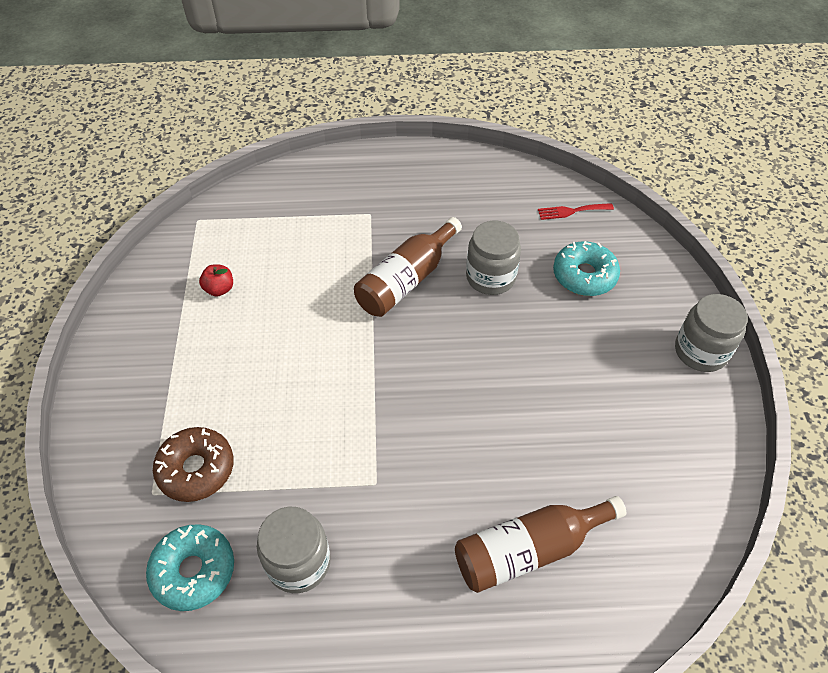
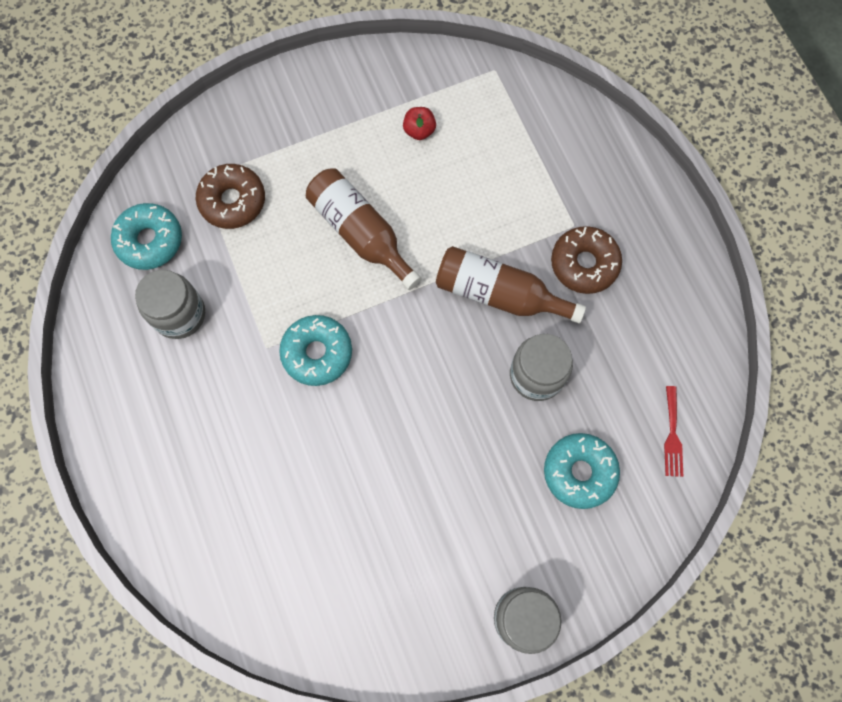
camera: 70 degrees right, 20 degrees up
(401, 438) = (317, 353): none -> turquoise donut
(407, 218) = (584, 264): none -> brown donut
(529, 550) = (246, 495): brown bottle -> brown bottle (360, 233)
(571, 211) = (672, 435): red fork -> red fork turned 150 degrees counterclockwise

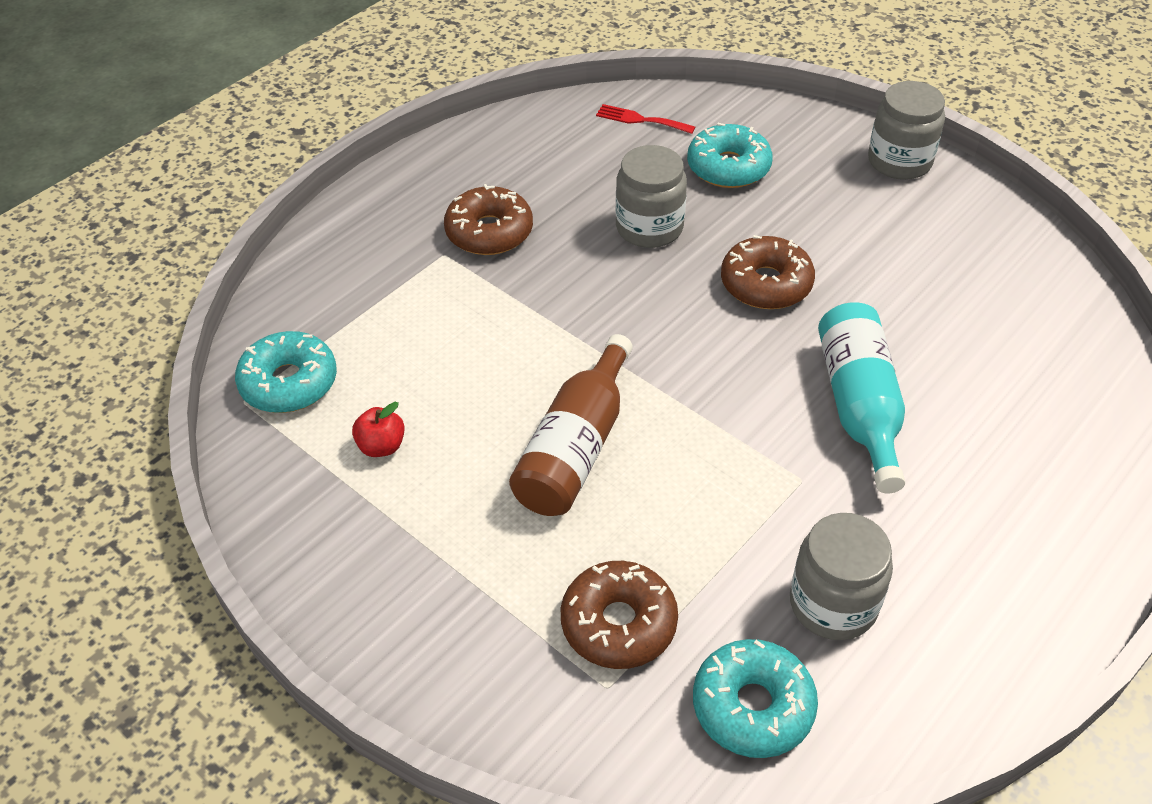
camera: 115 degrees left, 25 degrees down
(300, 418) = (859, 406): none -> turquoise bottle
(317, 353) = (768, 424): turquoise donut -> turquoise donut (289, 383)
(438, 424) = (766, 284): none -> brown donut
(499, 294) = (573, 288): brown bottle -> none
(672, 435) = (640, 120): red fork -> red fork turned 135 degrees counterclockwise

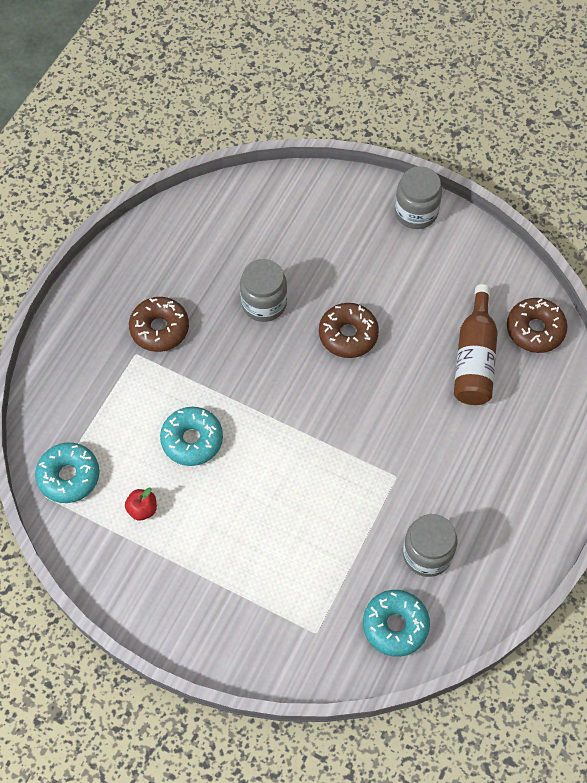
camera: 15 degrees left, 15 degrees up
(576, 448) = (260, 484): brown bottle -> brown bottle (474, 358)
(618, 624) = (313, 593): brown donut -> brown donut (535, 330)
(640, 120) = (236, 207): red fork -> none
(728, 167) = (304, 240): turquoise donut -> turquoise donut (192, 440)
(859, 406) = (420, 417): turquoise bottle -> none

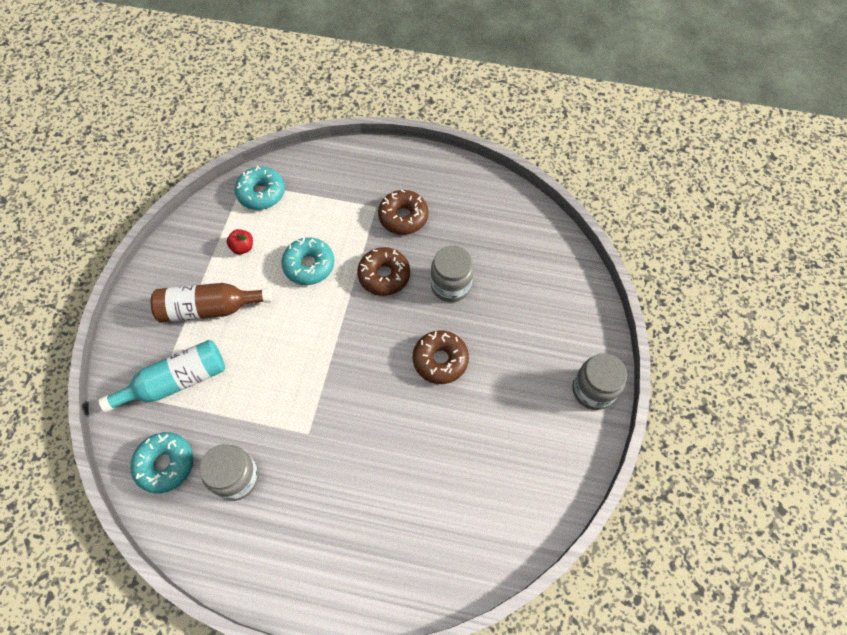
camera: 75 degrees right, 0 degrees up
(300, 604) = (176, 381): none -> turquoise bottle
(474, 358) = (448, 480): brown bottle -> brown bottle (210, 308)
(535, 330) = (499, 535): brown donut -> brown donut (384, 275)

